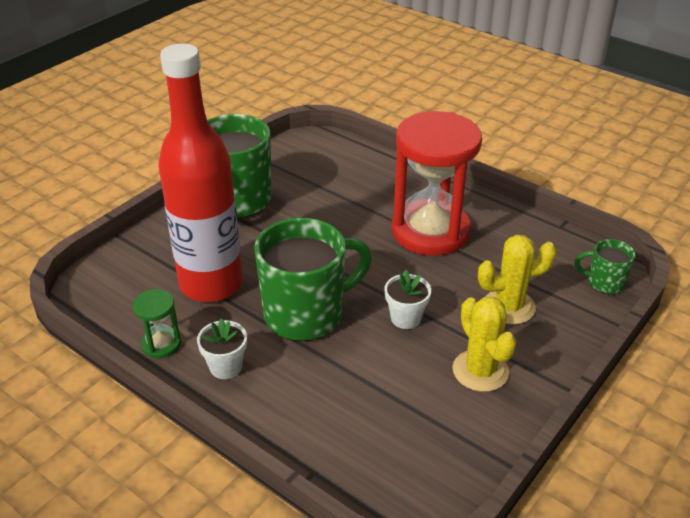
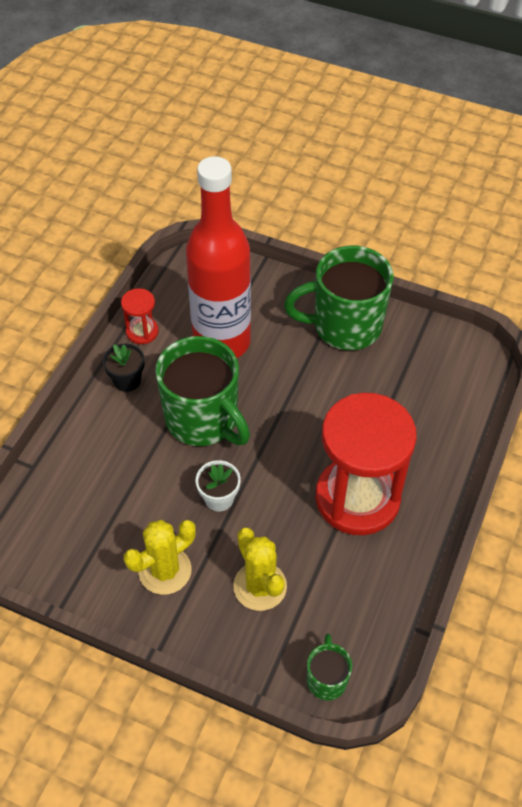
camera: 75 degrees right, 15 degrees up
(161, 344) = (142, 332): green hourglass -> red hourglass
(225, 367) = (127, 381): white flower pot -> black flower pot

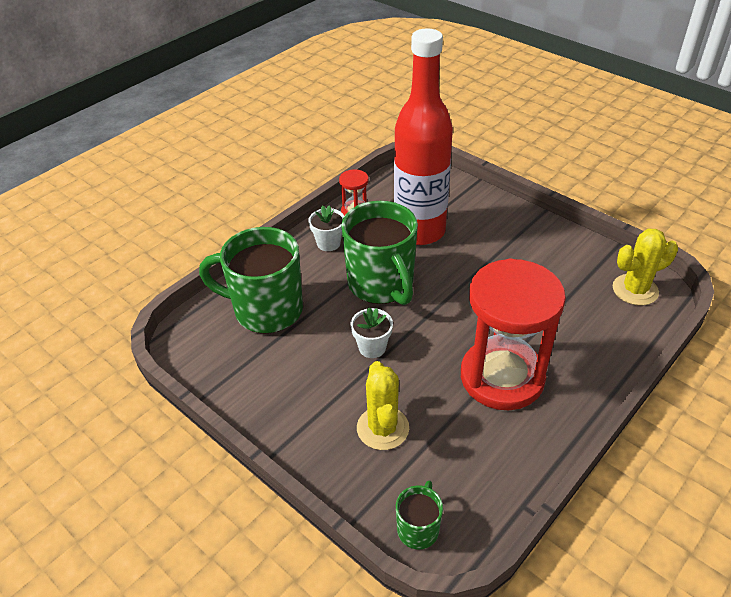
camera: 20 degrees right, 10 degrees down
(127, 381) = (328, 243): black flower pot -> white flower pot
(165, 570) = (301, 393): yellow cactus -> yellow cactus (635, 290)
(345, 326) = (534, 240): green mug -> green mug (266, 310)

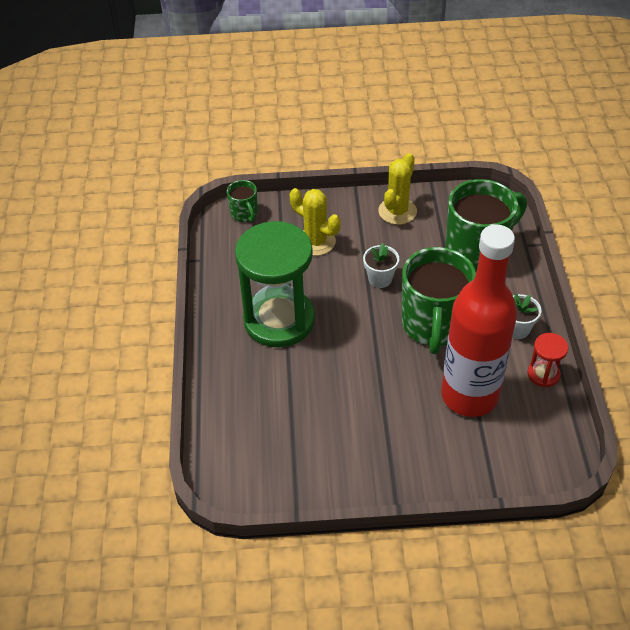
camera: 135 degrees right, 5 degrees up
(381, 285) = (433, 325): green mug -> green mug turned 105 degrees counterclockwise
(502, 377) = (279, 320): red hourglass -> green hourglass
(635, 290) = (245, 469): yellow cactus -> yellow cactus (397, 211)

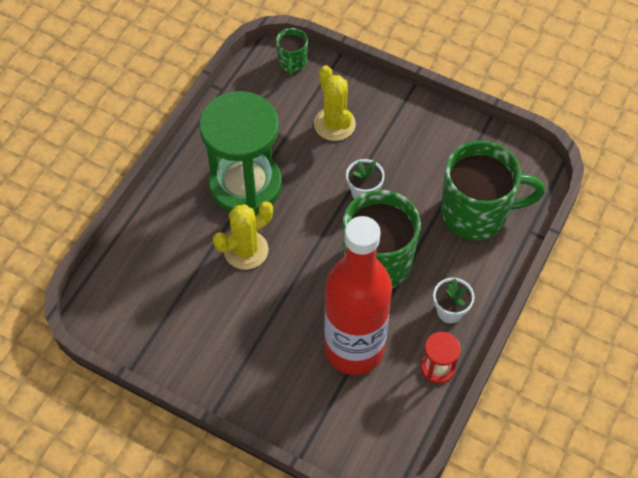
camera: 30 degrees right, 10 degrees up
(397, 211) = (433, 132): yellow cactus -> yellow cactus (246, 250)

